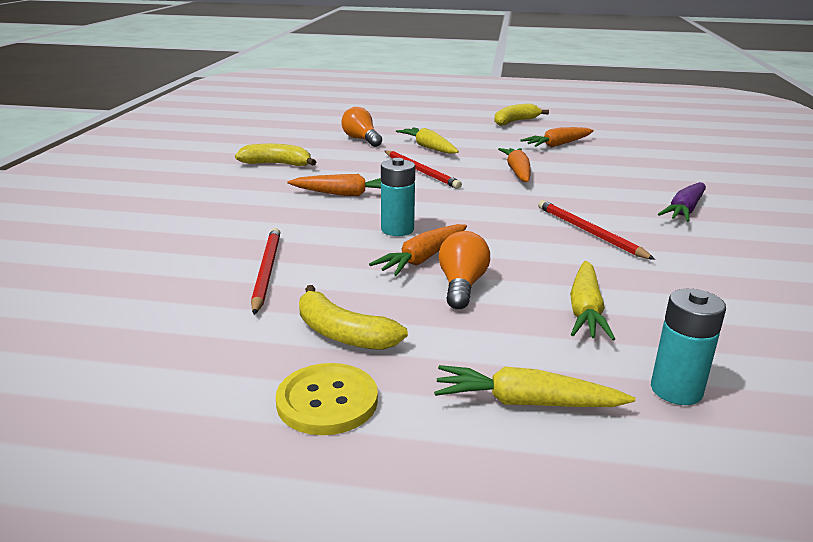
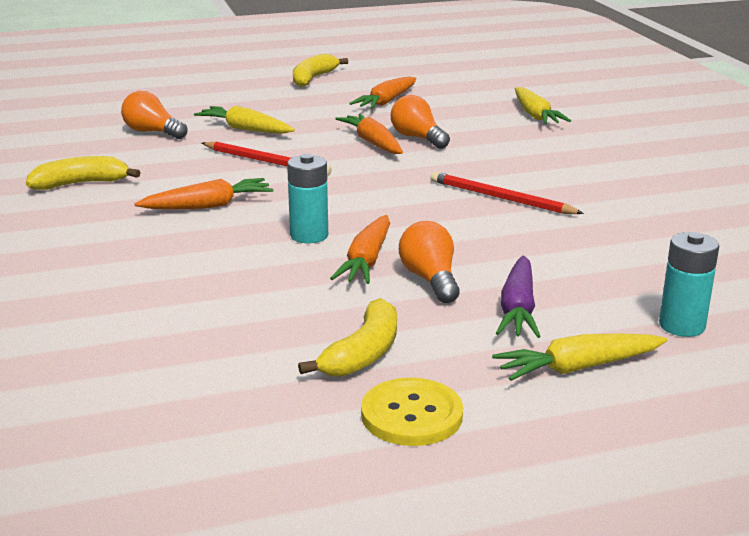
camera: 25 degrees left, 0 degrees up
(266, 271) = (216, 312): red pencil -> none
(343, 334) = (363, 353): yellow banana -> yellow banana turned 75 degrees counterclockwise
(558, 174) = (417, 138): none -> orange light bulb
(585, 310) = (560, 276): yellow carrot -> yellow carrot (535, 115)
(684, 210) = (568, 157): purple carrot -> purple carrot (518, 309)

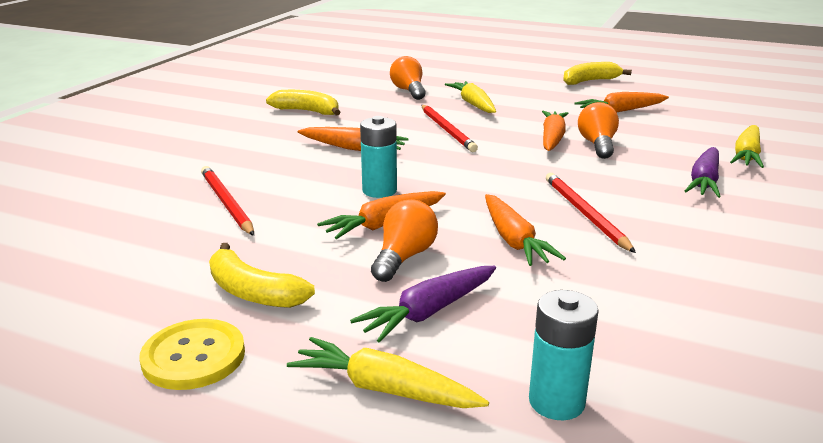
camera: 40 degrees right, 0 degrees up
(184, 297) = (226, 203): none -> red pencil
(363, 353) = (253, 292): yellow banana -> yellow banana turned 60 degrees clockwise
(486, 236) = (514, 240): none -> orange carrot
(539, 145) = (704, 181): none -> purple carrot

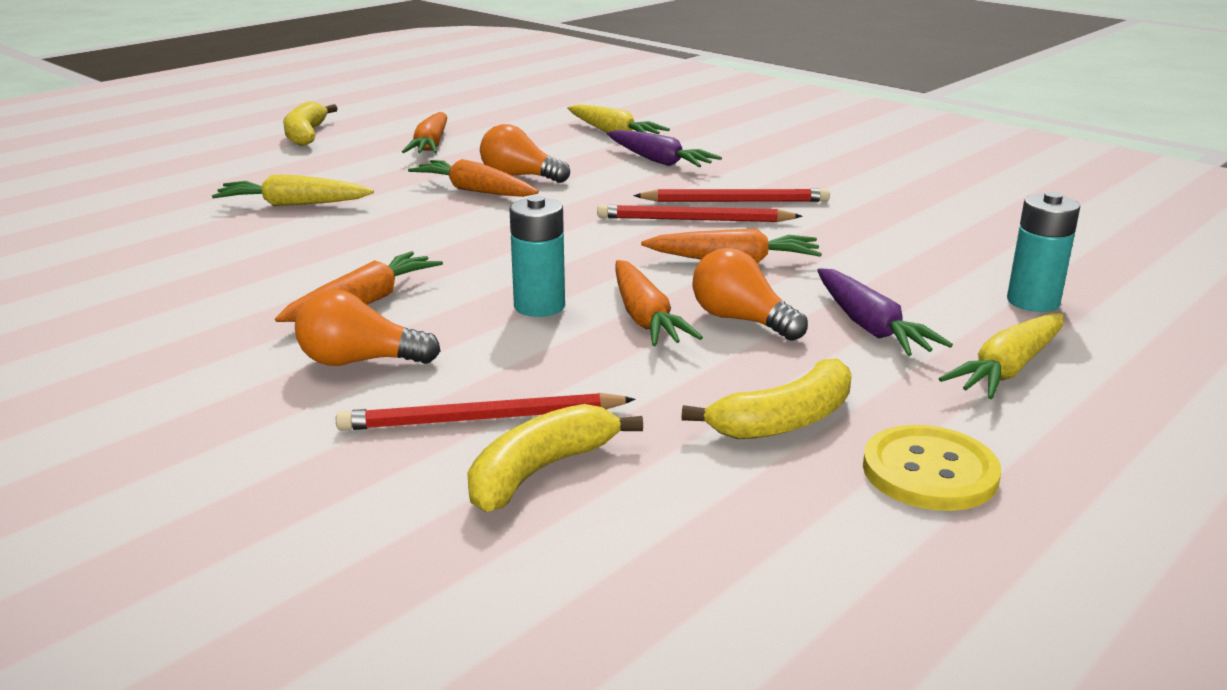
camera: 70 degrees left, 0 degrees up
(307, 111) = (139, 314): yellow banana -> yellow banana (540, 471)
(408, 91) = (164, 230): orange light bulb -> orange light bulb (360, 361)
(447, 130) = (372, 235): red pencil -> red pencil (735, 201)

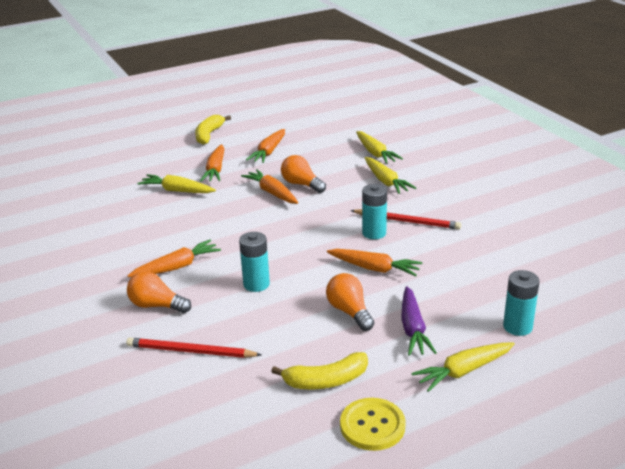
camera: 20 degrees right, 5 degrees up
(540, 471) = (198, 386): yellow banana -> none
(645, 318) = (302, 301): orange carrot -> orange carrot (215, 170)
(659, 161) = (386, 181): purple carrot -> yellow carrot
(694, 220) = (374, 233): red pencil -> turquoise battery

